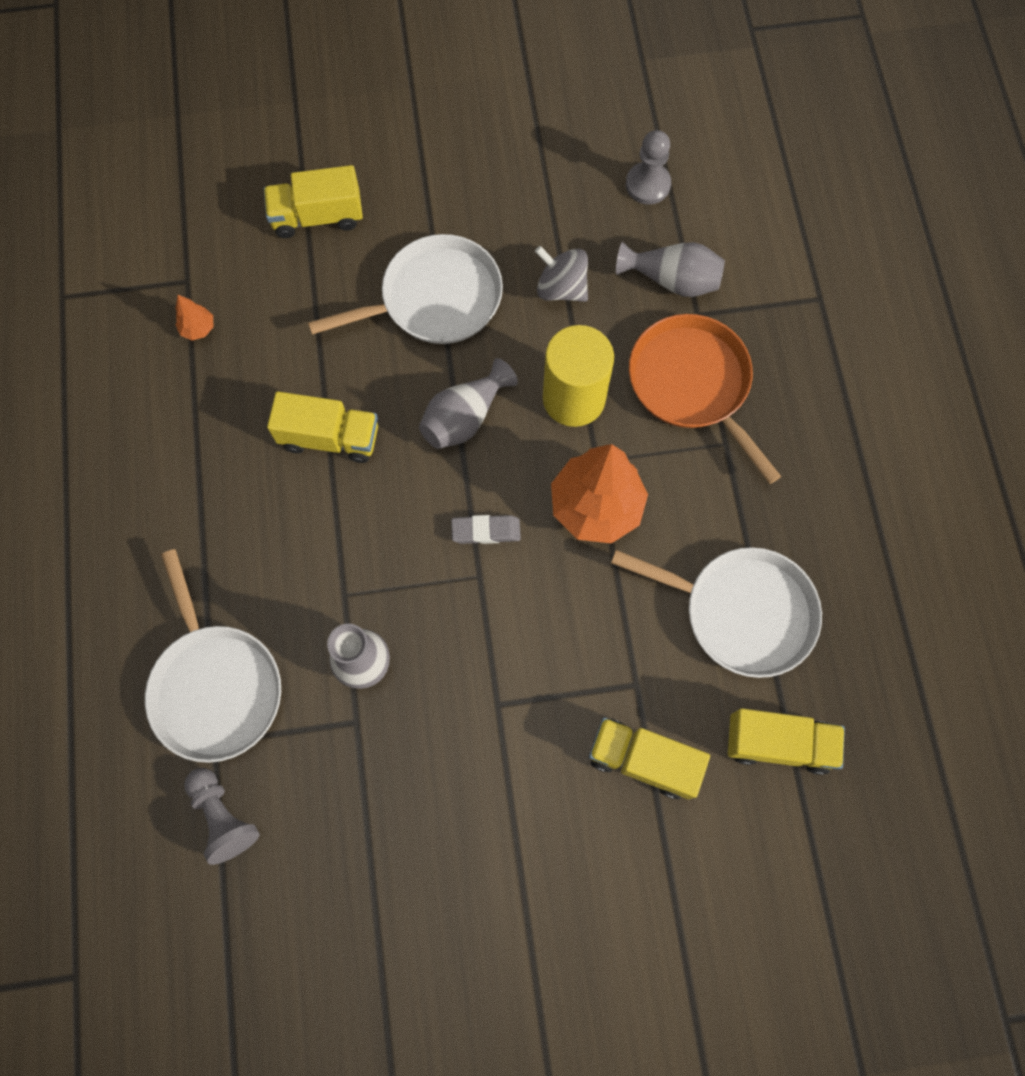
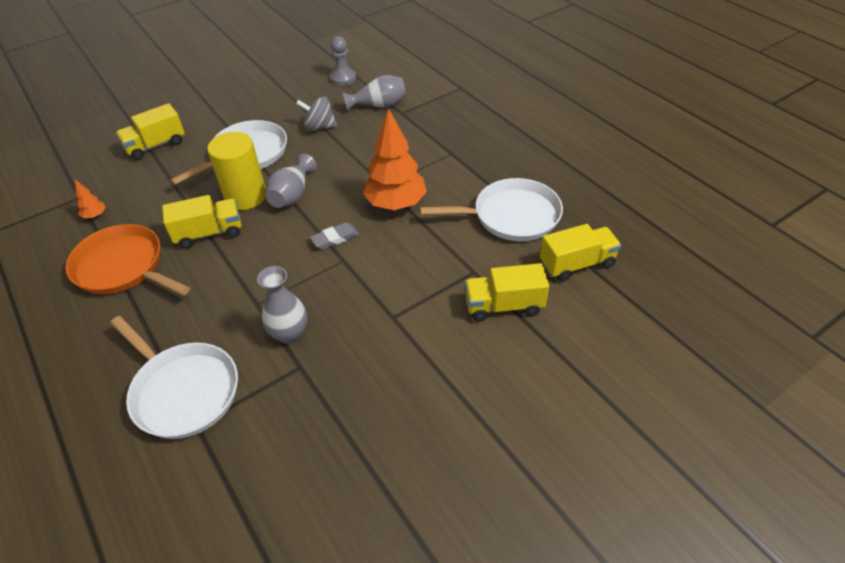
camera: 25 degrees left, 25 degrees down
(223, 816) = (223, 469): grey pawn -> none
(574, 398) = (353, 165): yellow cylinder -> yellow cylinder (246, 196)
(692, 384) = (417, 138): orange pan -> orange pan (123, 267)

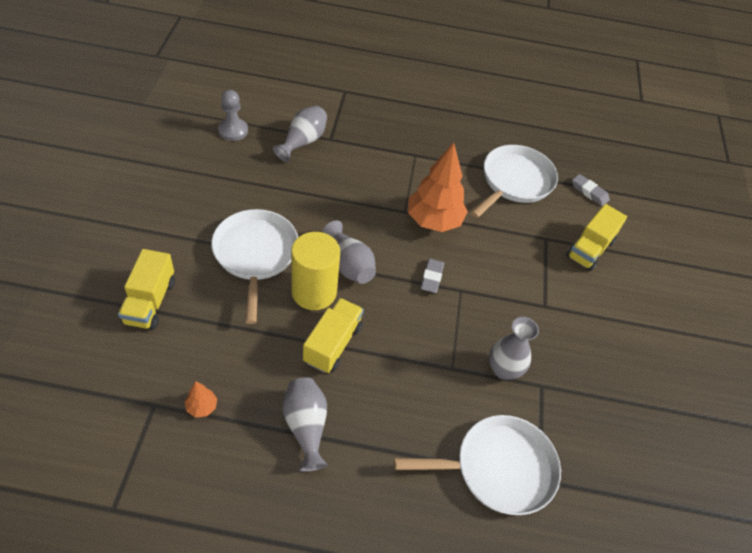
camera: 55 degrees left, 5 degrees up
(123, 267) = (306, 427): orange pan -> grey vase
(319, 127) = (282, 190): grey spinning top -> none
(577, 264) = (589, 192): yellow truck -> grey eraser

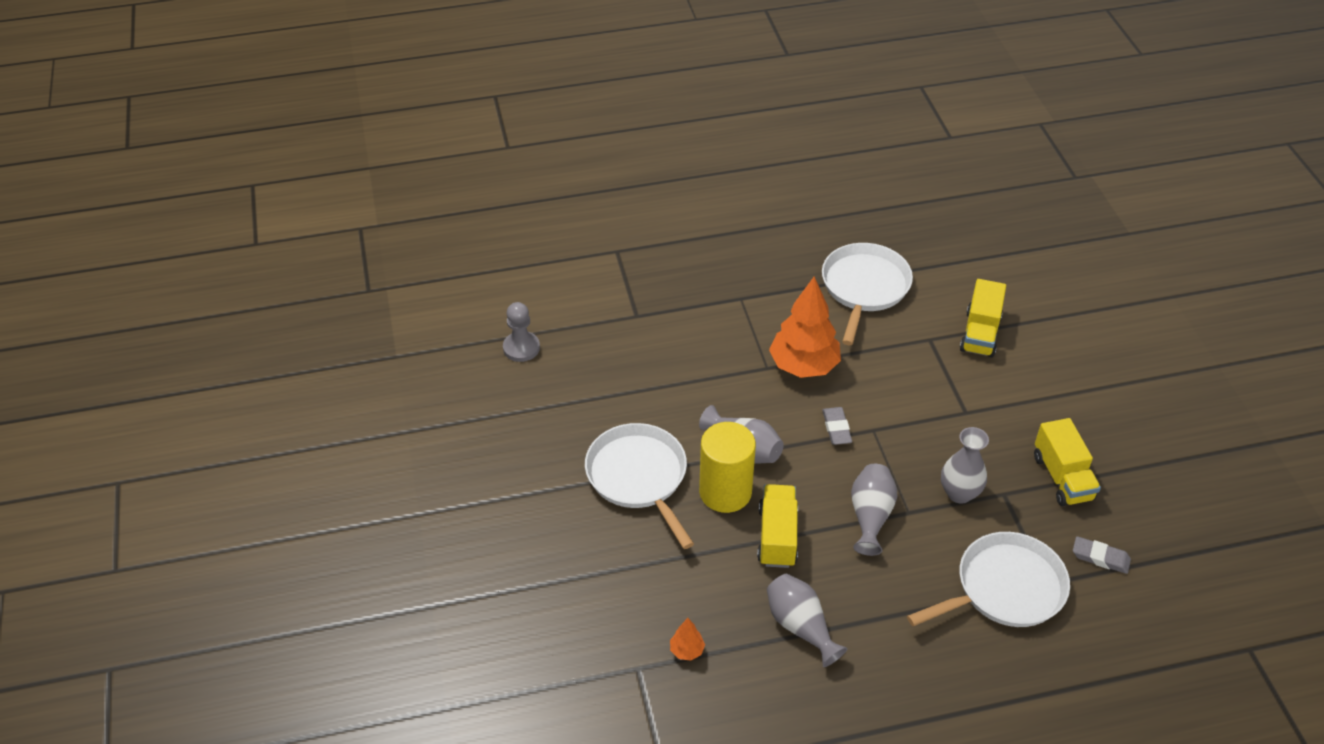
camera: 15 degrees left, 5 degrees down
(150, 302) = (562, 571): yellow truck -> yellow truck (1062, 477)
(303, 142) = (608, 331): grey vase -> grey vase (870, 516)
(589, 192) = (948, 269): grey eraser -> grey eraser (1100, 557)

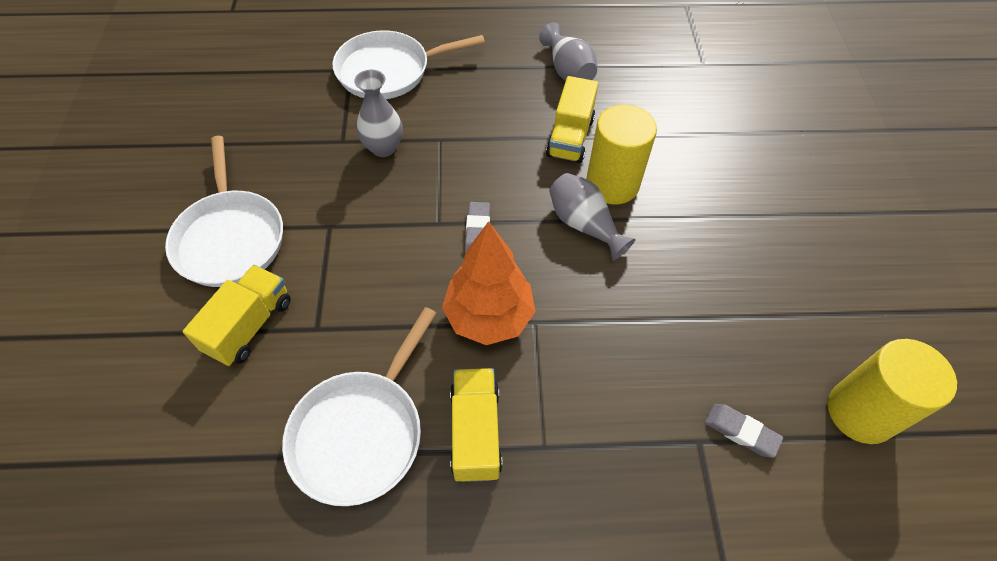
camera: 170 degrees left, 10 degrees up
(521, 348) = (860, 412): grey pawn -> yellow cylinder
(639, 477) = (700, 213): white pan -> white pan (230, 238)
(686, 650) = (664, 68): orange tree -> none
(870, 516) = (477, 141): grey vase -> none
(1062, 477) = (277, 146): yellow truck -> yellow truck (475, 432)
(1100, 557) = (293, 80): grey eraser -> grey eraser (741, 432)

